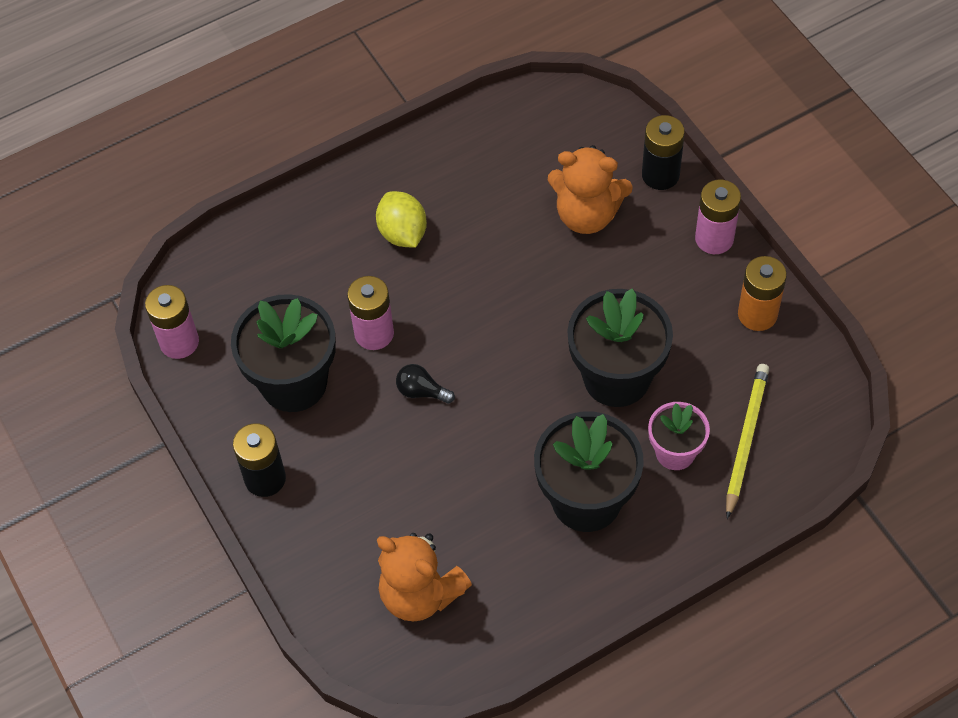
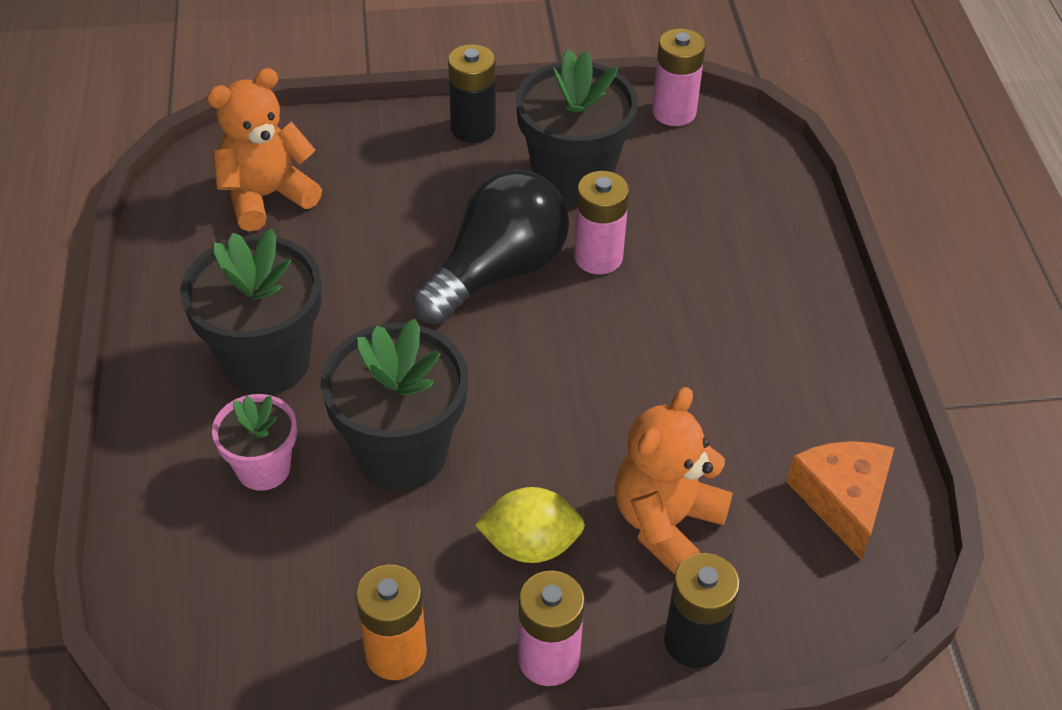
camera: 110 degrees right, 10 degrees down
(402, 233) = (728, 326): yellow lemon -> yellow lemon (530, 545)
(421, 391) = (498, 272): black light bulb -> black light bulb, size x2.49
(518, 133) = (843, 500): none -> orange cheese
(746, 440) = (227, 549): yellow pencil -> none

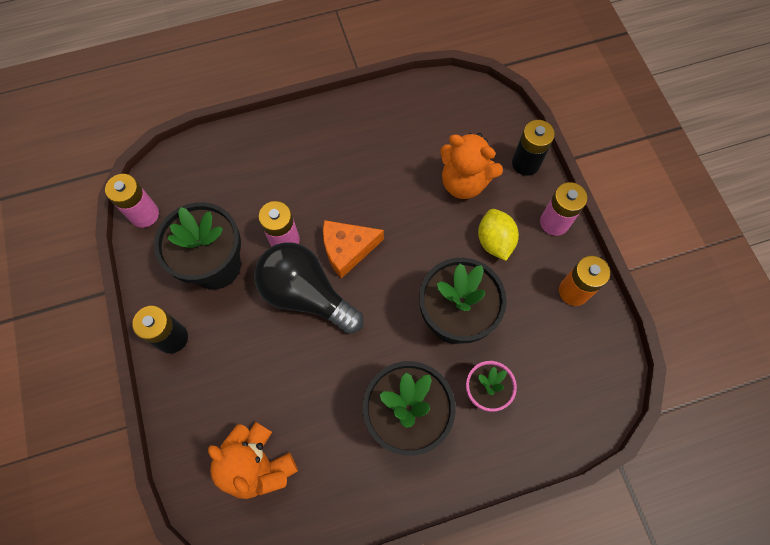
camera: 100 degrees left, 20 degrees up
(843, 500) = (430, 109): orange cheese -> orange cheese (347, 249)

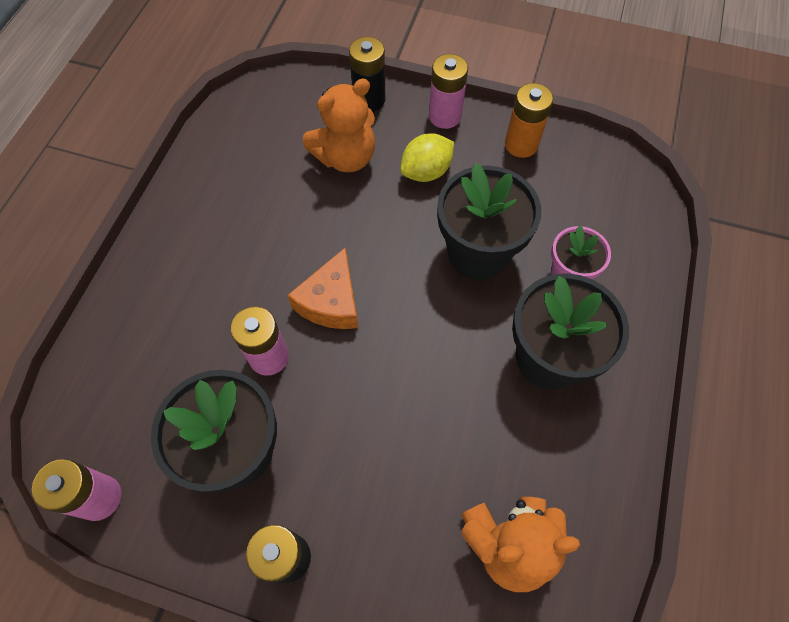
camera: 55 degrees left, 5 degrees down
(306, 295) = (349, 373): black light bulb -> none
(494, 241) = (426, 172): yellow lemon -> yellow lemon turned 60 degrees counterclockwise

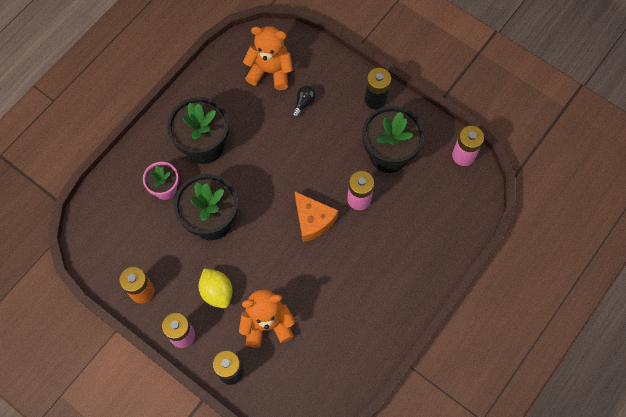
camera: 160 degrees left, 5 degrees up
(331, 301) = (313, 220): orange cheese -> orange cheese turned 105 degrees clockwise
(419, 498) = (304, 103): none -> black light bulb
(426, 172) = (217, 292): yellow lemon -> yellow lemon turned 75 degrees clockwise

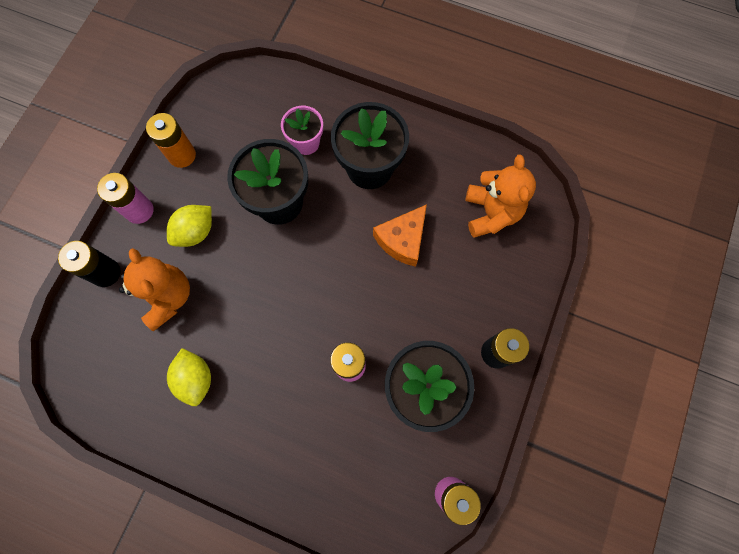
camera: 75 degrees right, 5 degrees up
(304, 103) = (461, 264): black light bulb -> none
(313, 220) = (308, 316): orange cheese -> orange cheese (402, 240)
(339, 313) = (196, 378): none -> yellow lemon

